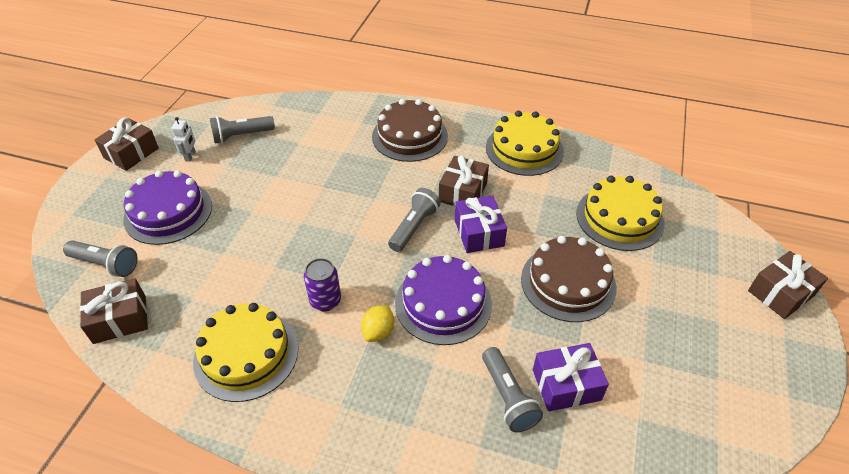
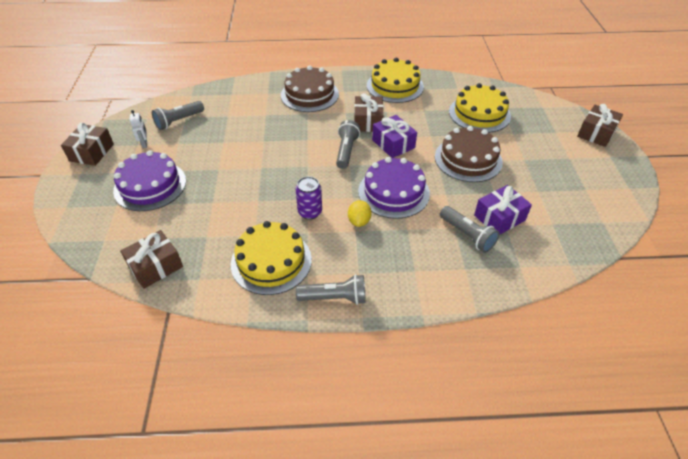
camera: 20 degrees left, 0 degrees up
(106, 264) = (119, 233): grey flashlight -> grey flashlight (335, 298)

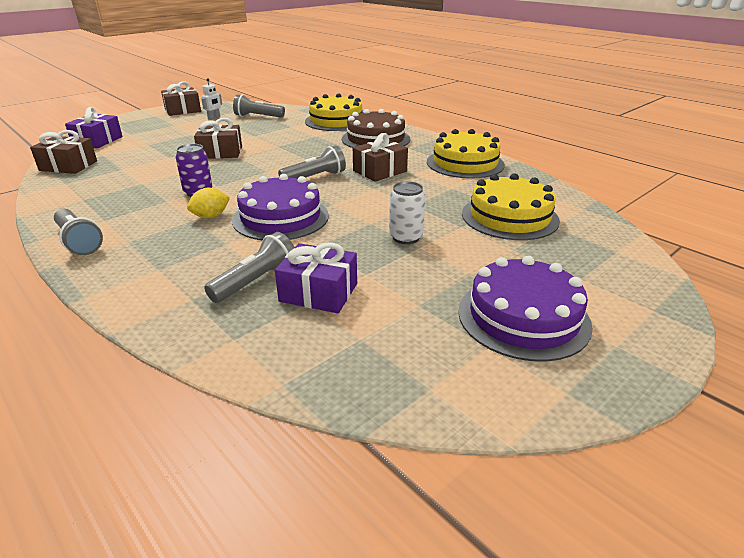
camera: 50 degrees right, 15 degrees down
(150, 185) = (165, 134): purple cake -> purple cake (523, 317)
(271, 261) = (110, 200): yellow cake -> yellow cake (336, 121)
(393, 144) = (363, 192): purple gift -> purple gift (97, 141)
(467, 235) = (256, 281): grey flashlight -> grey flashlight turned 150 degrees counterclockwise
(468, 159) = (405, 237): brown cake -> white can
(596, 133) = (650, 313): brown gift -> brown gift (220, 152)

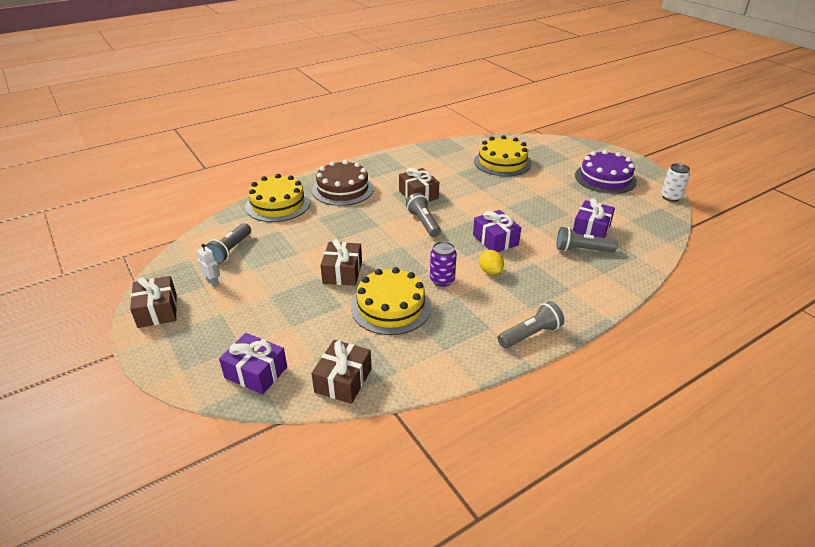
camera: 80 degrees left, 5 degrees up
(256, 281) = (581, 250): grey flashlight -> grey flashlight turned 45 degrees counterclockwise
(280, 217) = (495, 240): purple cake -> purple gift
(405, 237) = (527, 197): white can -> white can (670, 197)
(465, 163) = (413, 161): yellow cake -> yellow cake (391, 306)

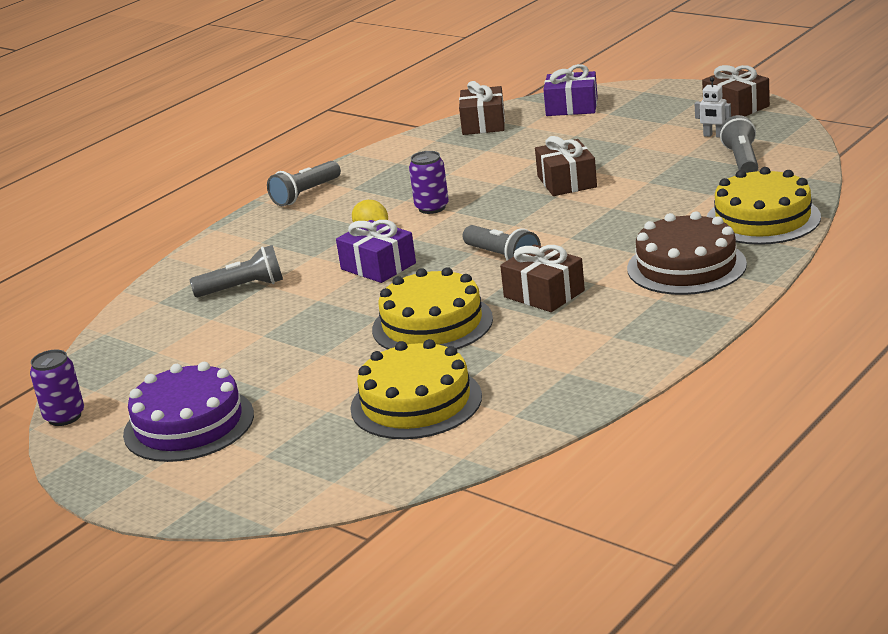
camera: 165 degrees right, 10 degrees down
(391, 306) = (478, 173): yellow cake -> yellow cake (432, 324)
(591, 229) = (226, 319): purple gift -> none
(670, 197) = (64, 417): white can -> purple can

